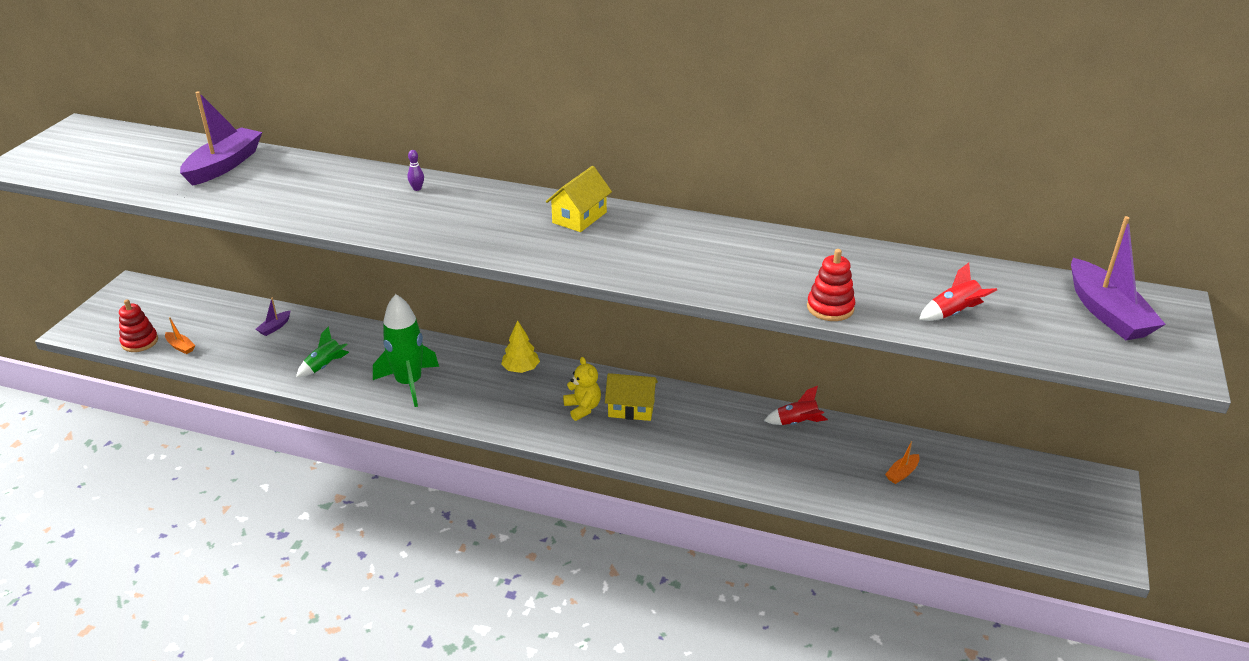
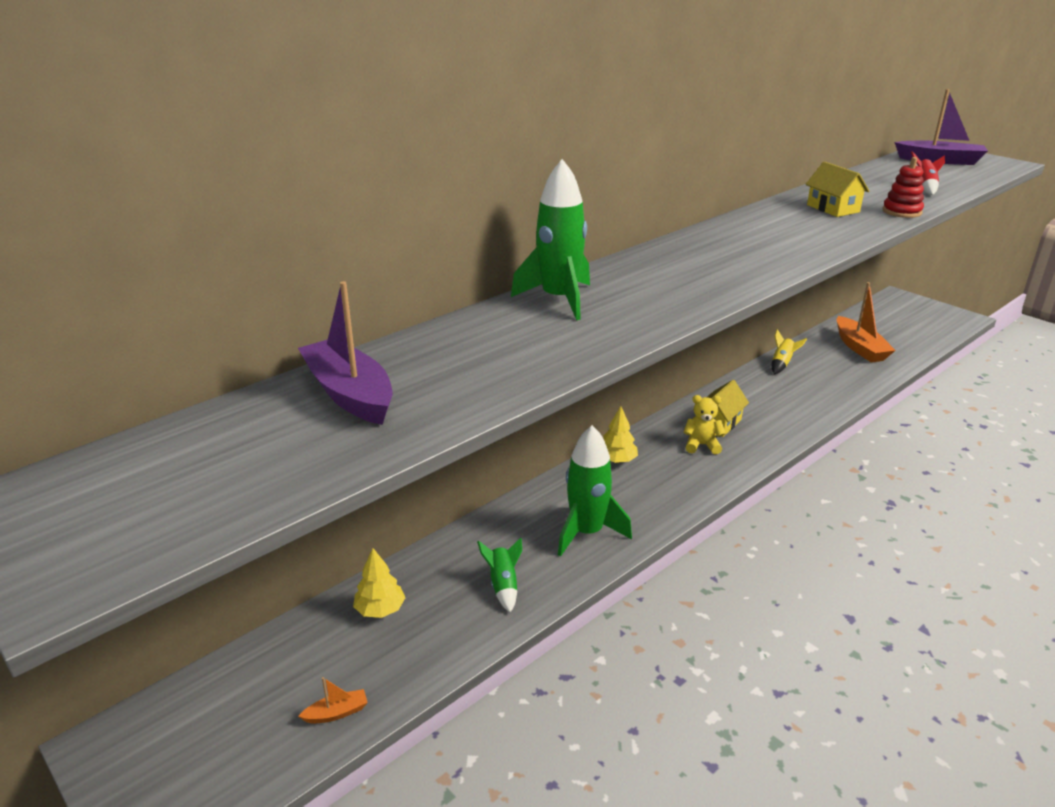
camera: 60 degrees left, 5 degrees down
(140, 342) = (278, 759): red stacking toy -> none
(274, 327) = (380, 610): purple boat -> yellow tree
(417, 188) = (559, 300): purple bowling pin -> green rocket
(579, 217) = (694, 250): yellow house -> yellow house (833, 208)
(797, 423) = (782, 364): red rocket -> yellow rocket
(902, 473) = (860, 348): orange boat -> orange boat, size x2.22

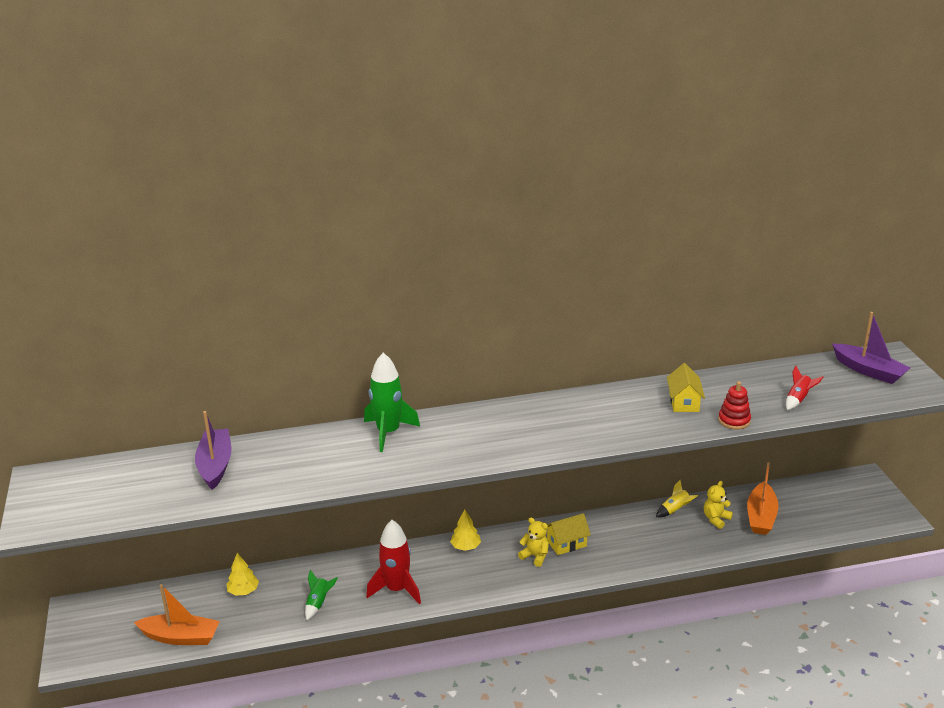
camera: 30 degrees right, 0 degrees up
(337, 713) = (181, 637): orange boat -> orange boat, size x2.22
(587, 532) = (397, 589): green rocket -> red rocket
(826, 361) = (716, 519): none -> yellow teddy bear

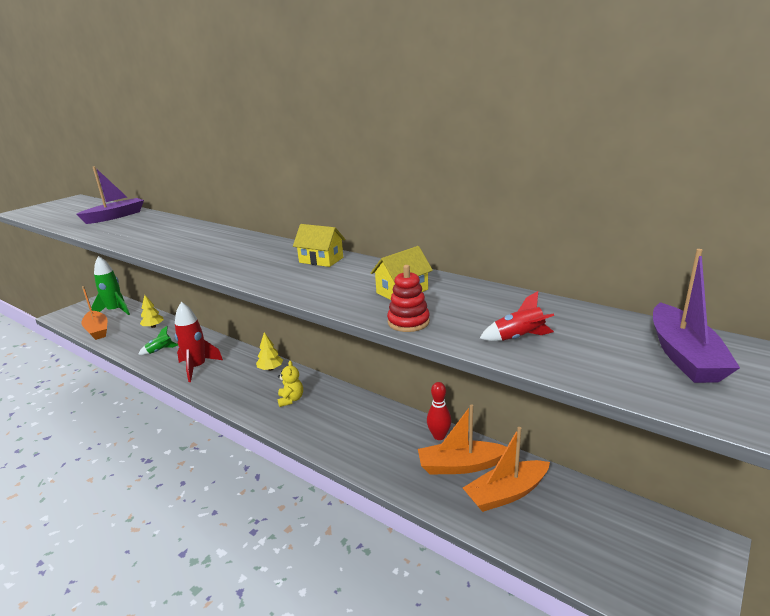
camera: 50 degrees right, 5 degrees down
(388, 433) = (201, 232): green rocket -> green rocket (115, 311)
(566, 543) = (323, 405): yellow house -> yellow house (321, 260)
(675, 510) = (439, 436): yellow rocket -> red bowling pin
(716, 519) = (460, 466): yellow teddy bear -> orange boat

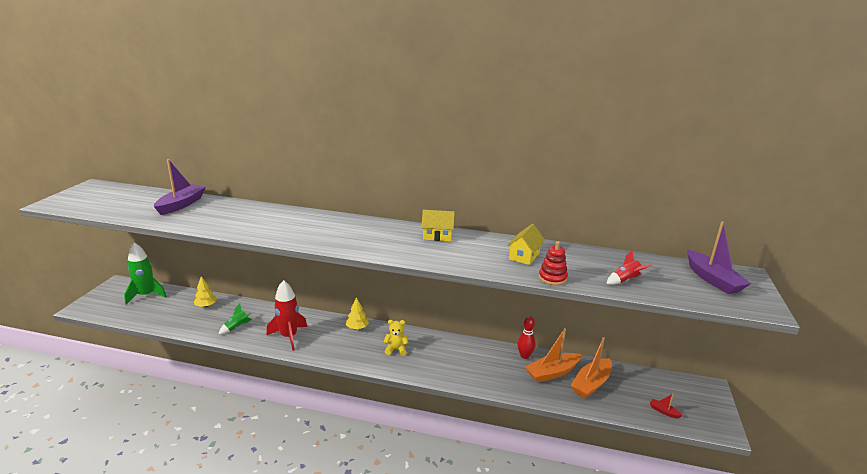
camera: 25 degrees left, 0 degrees up
(97, 330) = (146, 317): orange boat -> none
(291, 400) = (396, 349): yellow teddy bear -> yellow teddy bear turned 60 degrees counterclockwise
(597, 563) = (664, 411): none -> red boat

